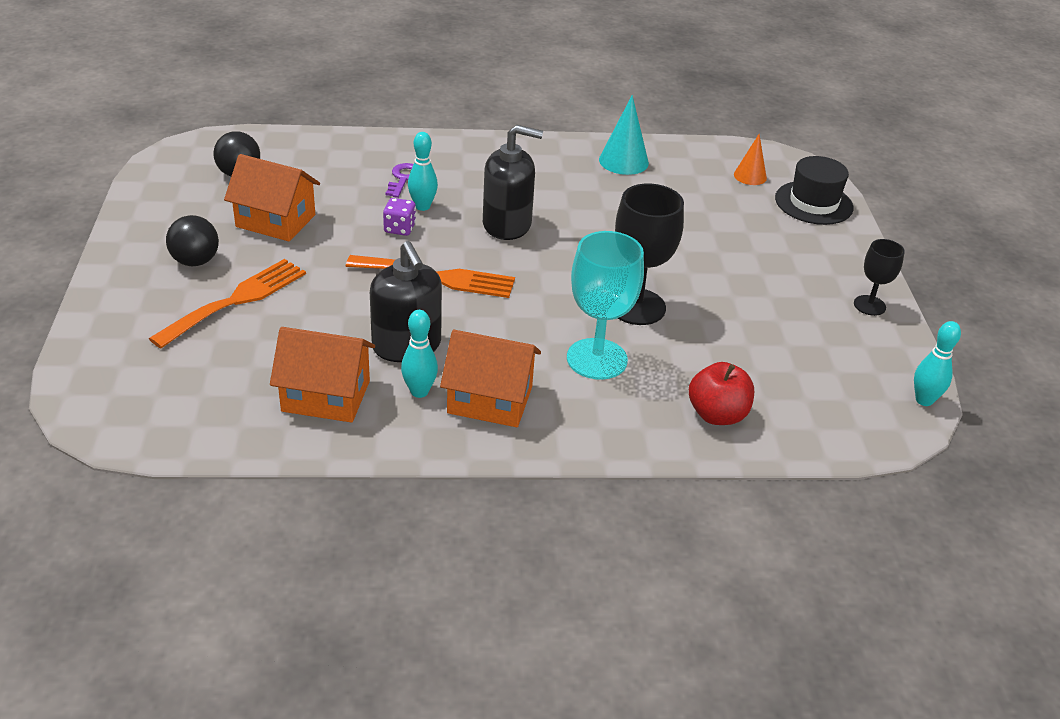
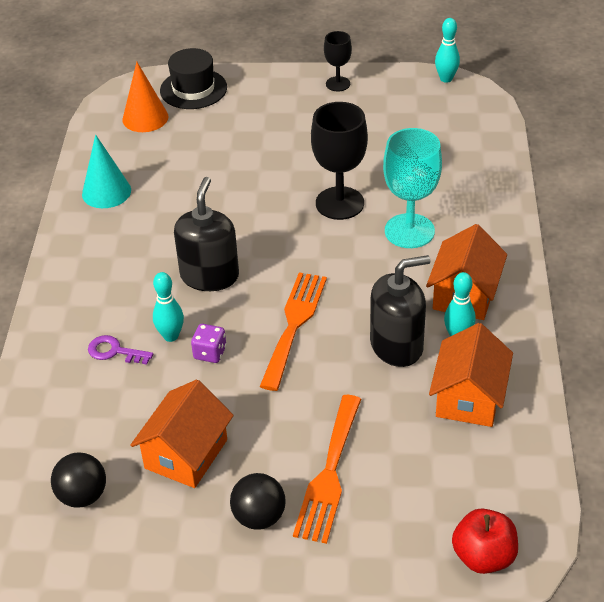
camera: 80 degrees left, 5 degrees up
(236, 300) = (329, 474): orange fork -> orange fork turned 120 degrees counterclockwise
(717, 415) = (470, 175): red apple -> red apple (483, 557)
(750, 176) = (145, 118): orange cone -> orange cone, size x1.53

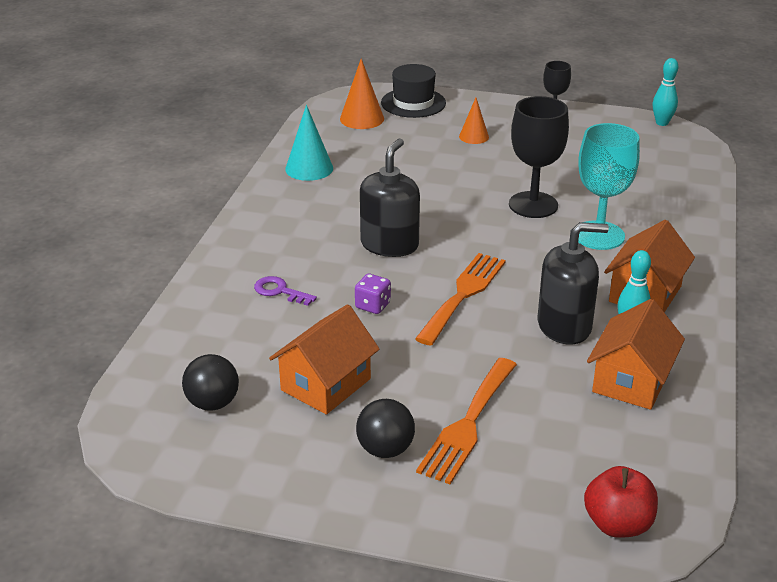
camera: 10 degrees right, 10 degrees down
(171, 336) = (338, 287): turquoise bowling pin -> none
(264, 125) = (473, 136): none -> orange cone

